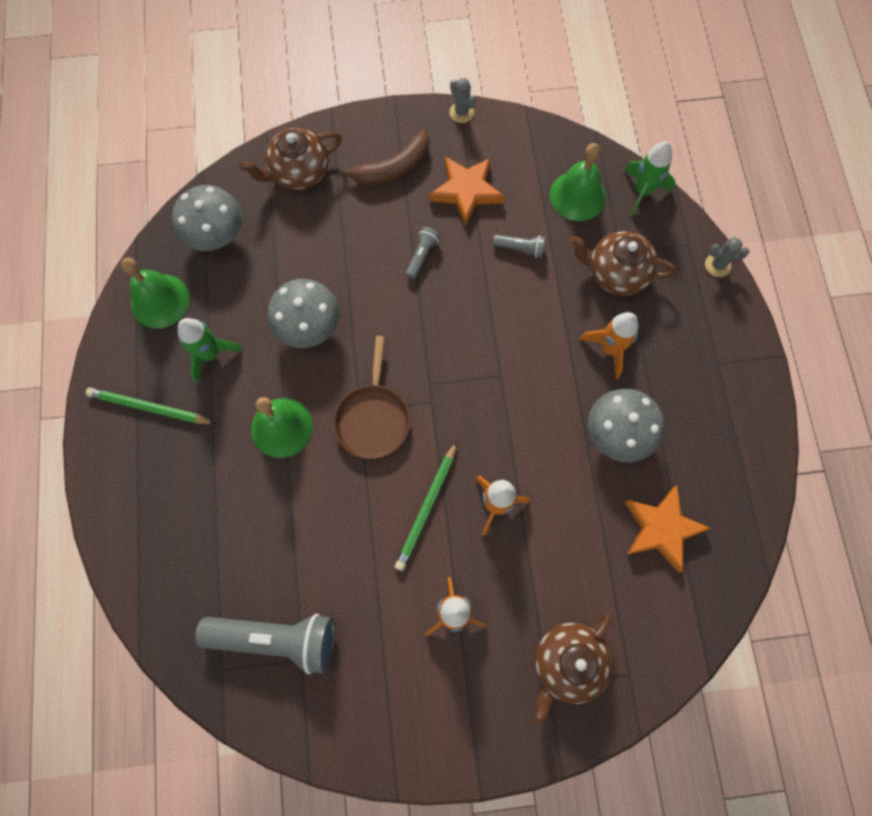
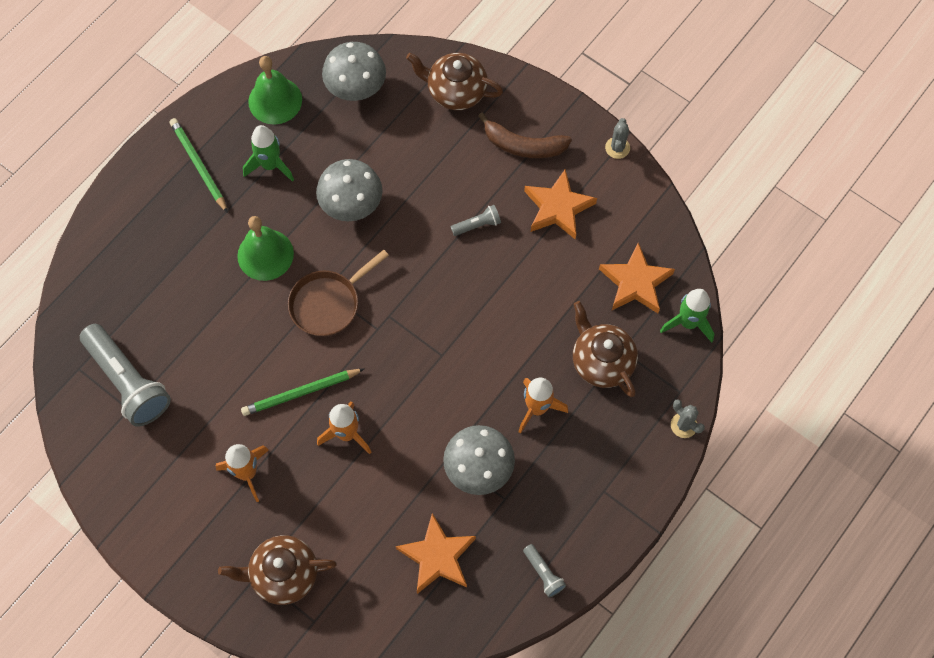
camera: 45 degrees right, 5 degrees down
(520, 248) = (552, 282): grey flashlight -> grey flashlight (543, 573)
(577, 196) = (635, 282): green bell -> orange star

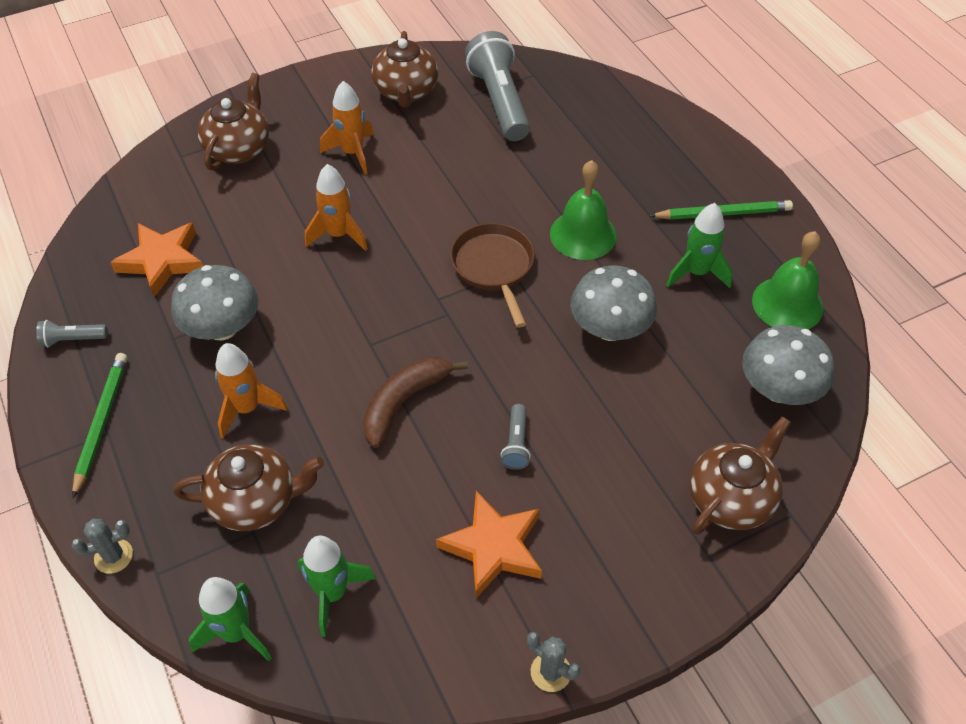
camera: 115 degrees right, 15 degrees down
(128, 382) = (499, 101): grey flashlight -> grey flashlight turned 90 degrees clockwise
(147, 468) = (406, 92): none -> brown teapot
(301, 392) = (407, 214): green pencil -> green pencil (101, 423)
(523, 145) = (609, 546): brown banana -> brown banana (404, 402)
(635, 282) = (333, 593): orange star -> green rocket

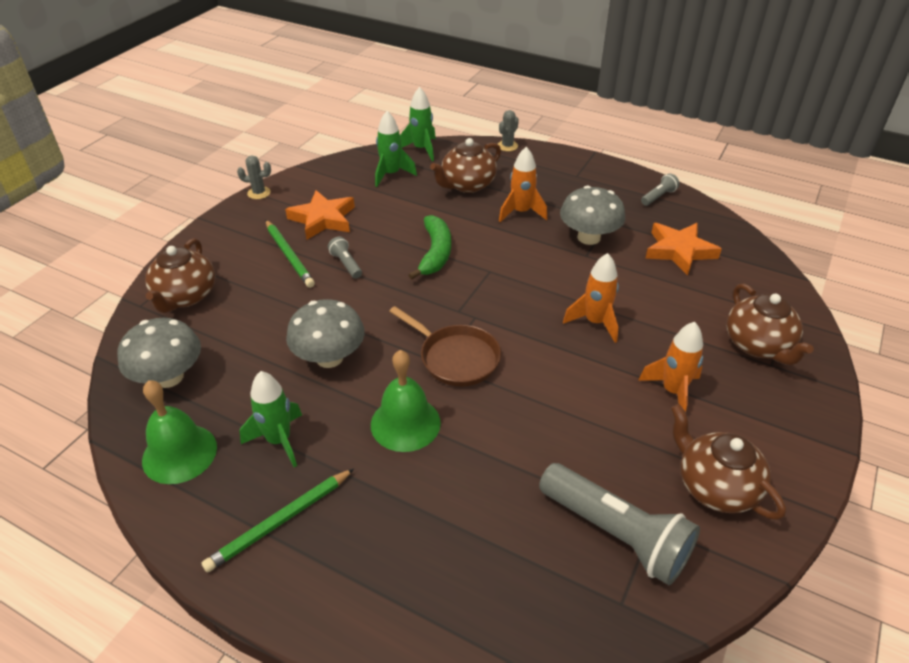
camera: 145 degrees right, 10 degrees down
(101, 423) = (585, 177): green pencil -> green pencil (289, 255)
(404, 402) = (435, 253): brown banana -> green banana

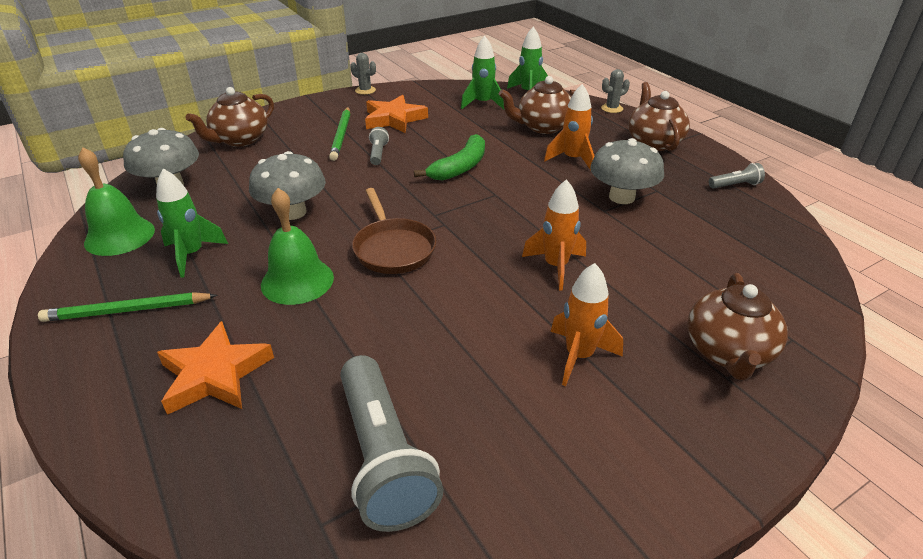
camera: 30 degrees right, 5 degrees down
(679, 251) = (713, 237): orange star -> orange star (215, 374)
(715, 486) = (537, 465): brown teapot -> brown teapot (654, 142)

